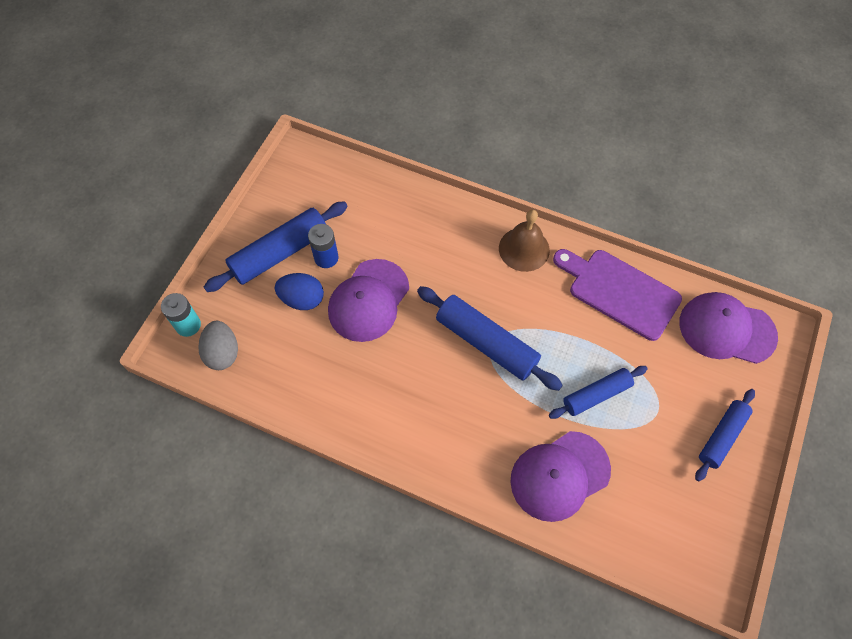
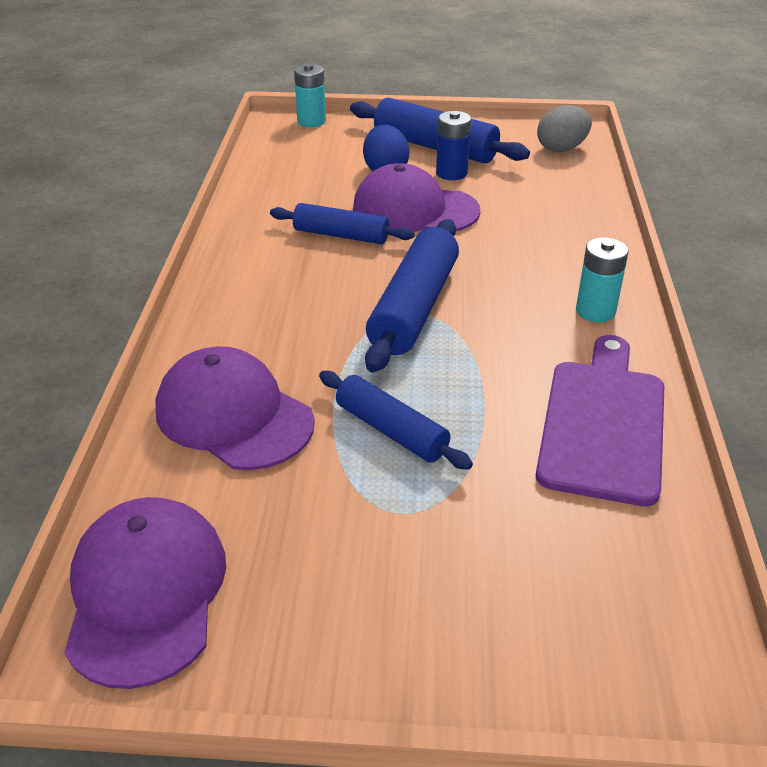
camera: 70 degrees right, 25 degrees down
(222, 353) = (290, 144): grey egg -> grey egg (561, 149)
(524, 249) = (595, 311): brown bell -> turquoise battery
(721, 436) = (394, 616): blue rolling pin -> blue rolling pin (341, 235)
(726, 329) = (638, 588): purple cap -> purple cap (146, 593)

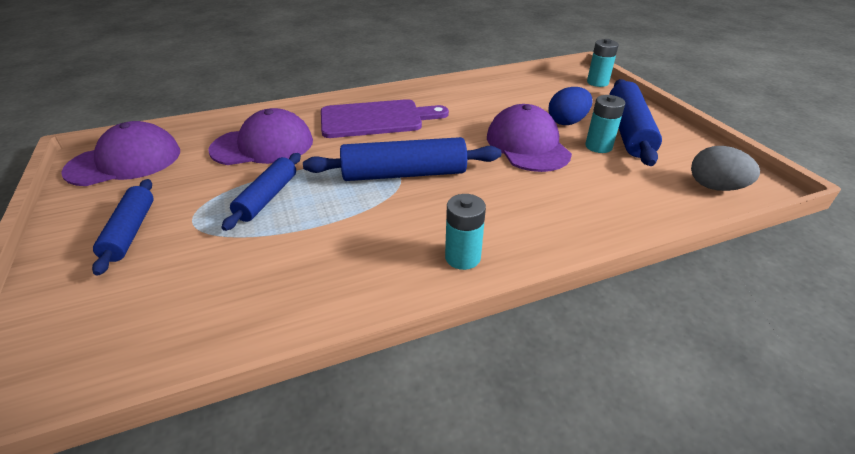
camera: 65 degrees right, 0 degrees up
(234, 415) = (263, 145): purple cap -> purple cap turned 60 degrees clockwise
(341, 235) = (467, 128): blue rolling pin -> blue rolling pin (131, 232)
(451, 173) = (598, 146): blue battery -> turquoise battery
(603, 424) = (309, 290): purple cutting board -> purple cutting board (376, 119)

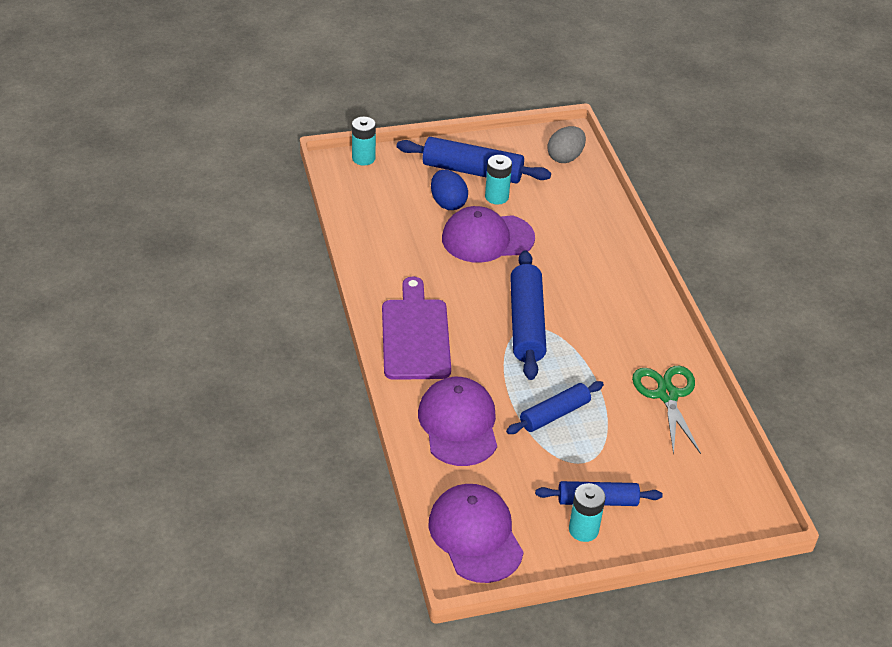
camera: 85 degrees left, 5 degrees up
(267, 197) = (554, 414): blue rolling pin -> blue rolling pin turned 60 degrees counterclockwise
(289, 288) = (667, 395): none -> green scissors
(462, 257) = (638, 304): turquoise battery -> turquoise battery (583, 530)

